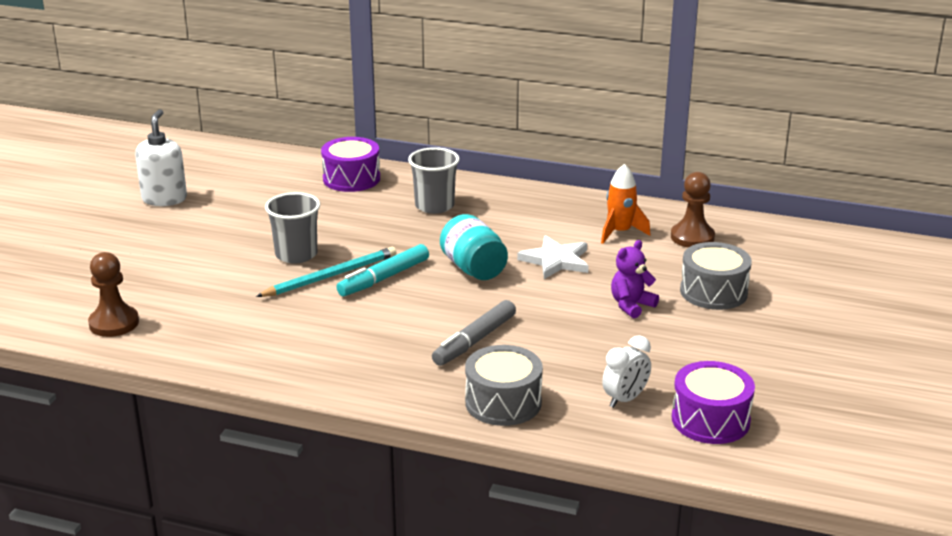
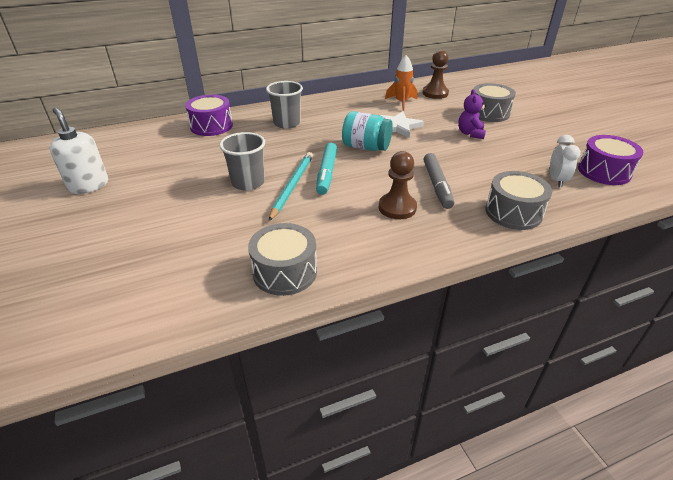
camera: 40 degrees left, 10 degrees up
(114, 323) = (181, 296): brown pawn -> brown pawn (397, 207)
(210, 344) = (285, 272): none -> grey drum

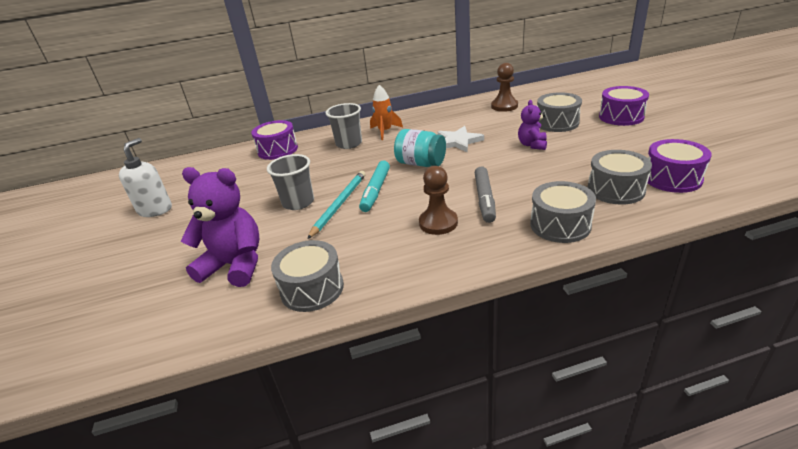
camera: 10 degrees right, 5 degrees down
(88, 185) = (155, 210): white soap dispenser -> white soap dispenser turned 45 degrees clockwise
(196, 247) = (235, 265): none -> purple teddy bear
(401, 102) = (467, 117): orange rocket -> orange rocket (385, 131)
(546, 110) = (621, 117): none -> purple drum
(556, 180) = (615, 189): white clock -> grey drum

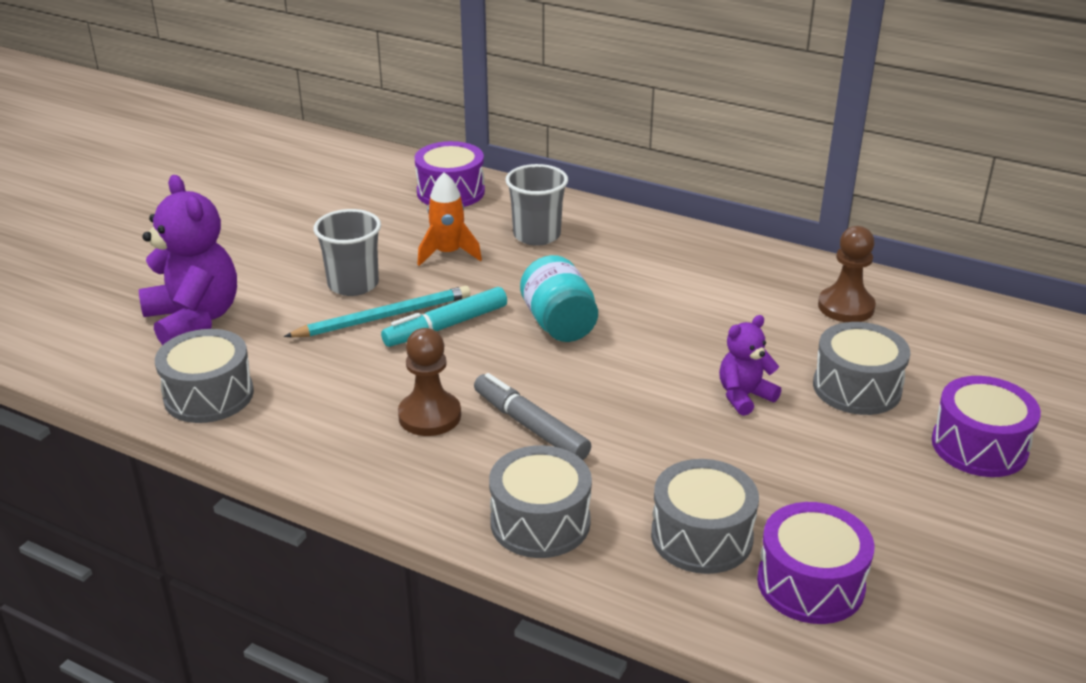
camera: 40 degrees right, 0 degrees up
(155, 210) = (230, 199): white soap dispenser -> none
(385, 131) = (609, 244): orange rocket -> orange rocket (448, 253)
(458, 141) = (664, 323): white star -> none
(484, 199) = (530, 426): grey marker -> grey marker turned 90 degrees clockwise

